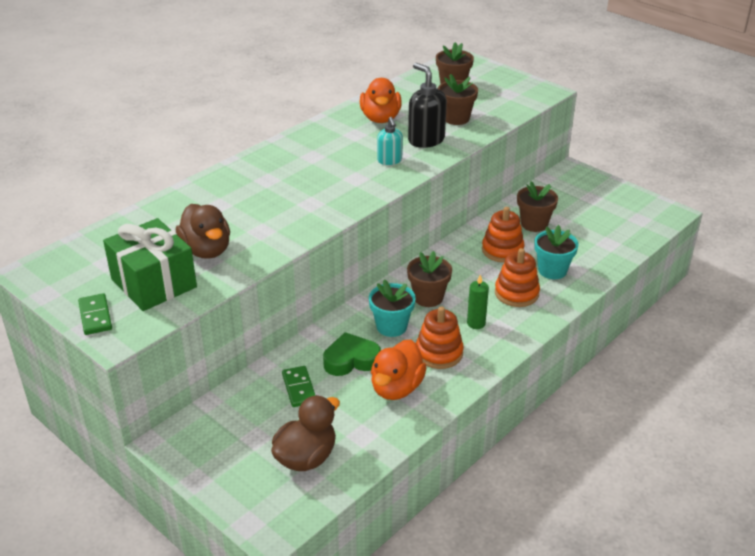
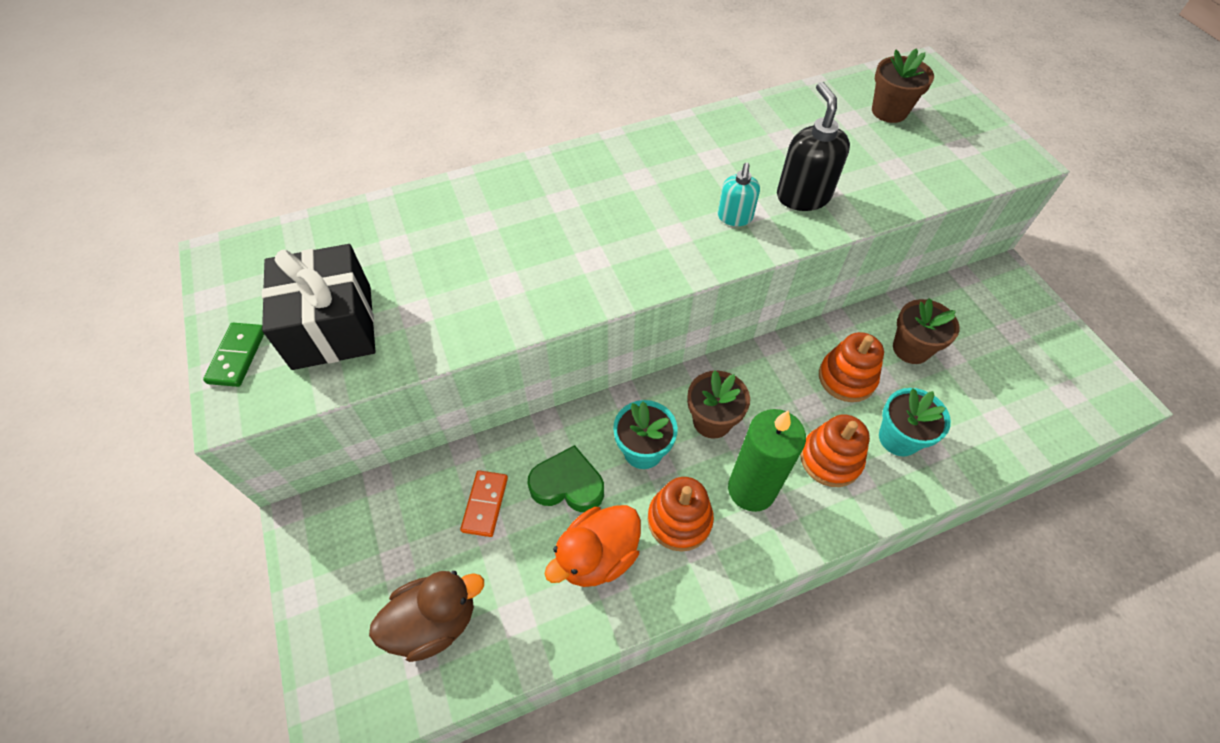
camera: 25 degrees right, 20 degrees up
(154, 283) = (332, 326): green gift -> black gift
(206, 250) = (423, 294): brown duck -> none
(299, 388) = (485, 504): green domino -> orange domino
(380, 118) = (761, 140): orange duck -> none
(456, 118) = (864, 170): brown flower pot -> none
(476, 323) = (751, 489): green candle -> green candle, size x1.91

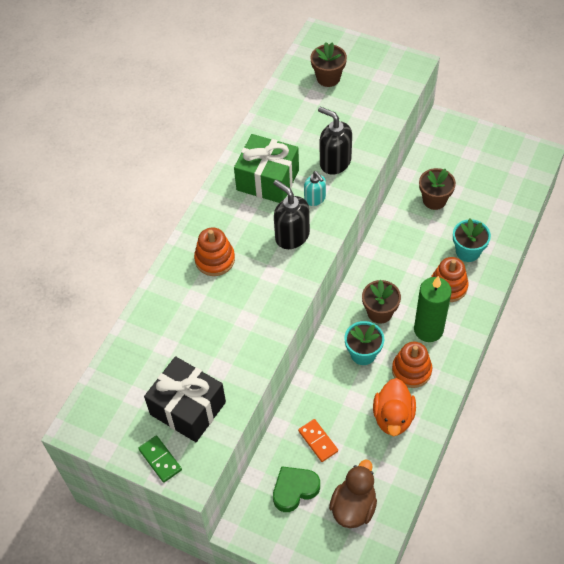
camera: 40 degrees left, 0 degrees up
(568, 485) = (346, 399): green heart -> green heart (294, 490)
(662, 236) = (292, 236): none -> black soap dispenser
(701, 164) = (267, 180): none -> green gift
(846, 378) = (419, 239): orange stacking toy -> orange stacking toy (215, 259)

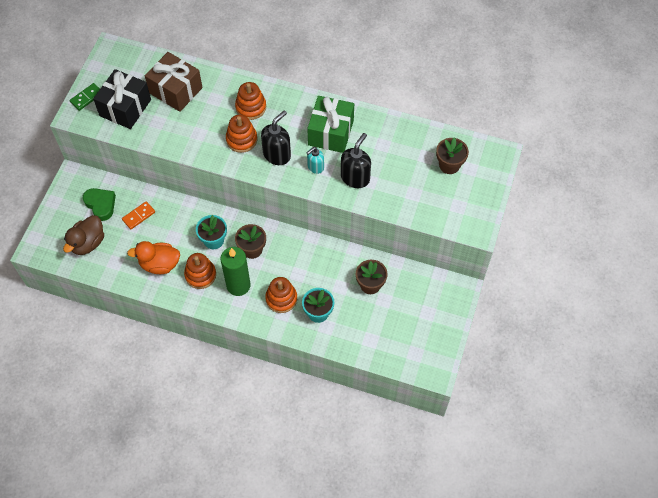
camera: 80 degrees right, 5 degrees up
(170, 344) = (176, 90): none -> brown gift
(263, 272) = (241, 139): none -> orange stacking toy
(353, 507) = (88, 243): brown duck -> brown duck turned 105 degrees clockwise

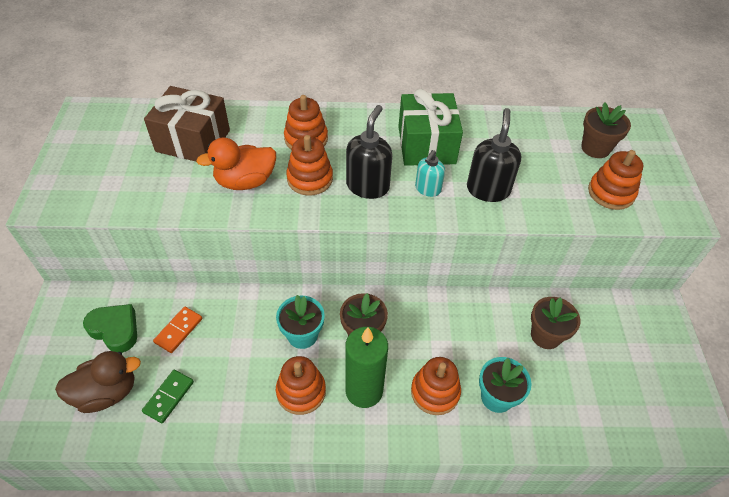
camera: 20 degrees left, 10 degrees down
(87, 98) = (60, 176): green domino -> green domino (169, 397)
(88, 243) = (107, 392): brown duck -> brown duck turned 120 degrees counterclockwise
(125, 108) = (123, 176): black gift -> none
(159, 264) = (232, 393): orange duck -> orange duck (245, 181)
(438, 202) = (611, 193): none -> orange stacking toy

